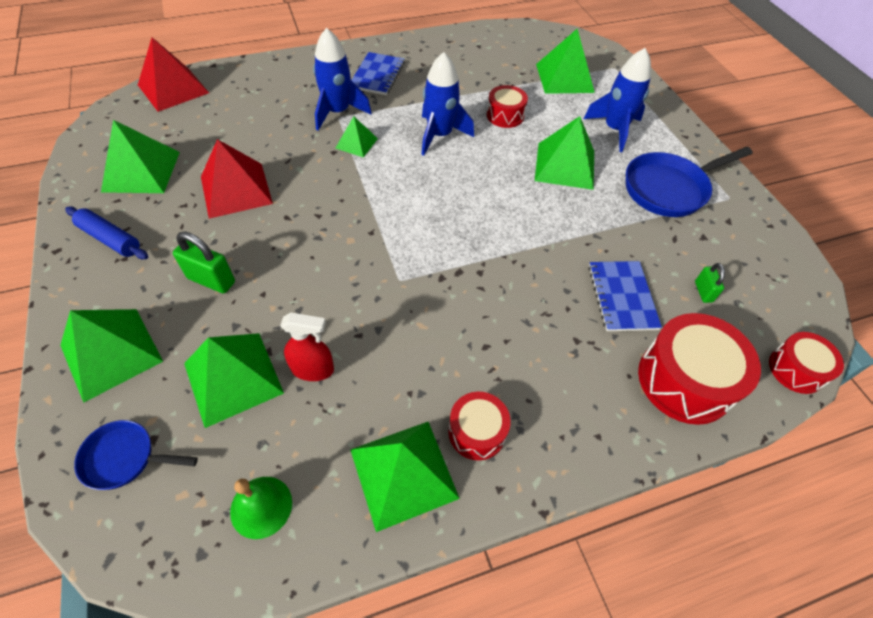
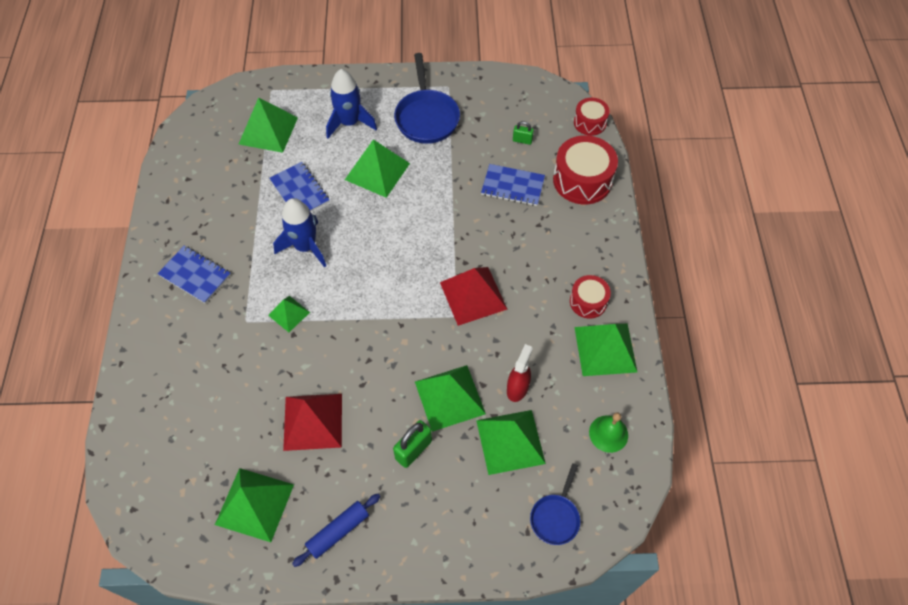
camera: 70 degrees left, 5 degrees up
(111, 353) = (464, 528): green pyramid -> green pyramid (449, 397)
(173, 89) = (128, 470): red pyramid -> red pyramid (473, 295)
(338, 112) = (238, 320): blue rocket -> none
(505, 115) = (300, 191): red drum -> blue notebook

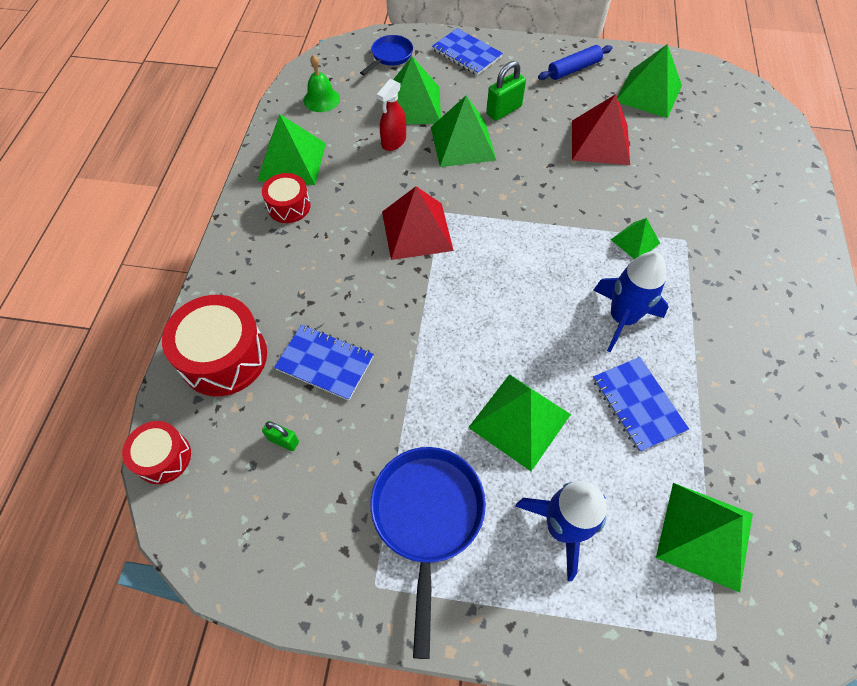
camera: 170 degrees left, 0 degrees up
(195, 275) = (762, 302): blue notebook -> blue notebook (466, 53)

